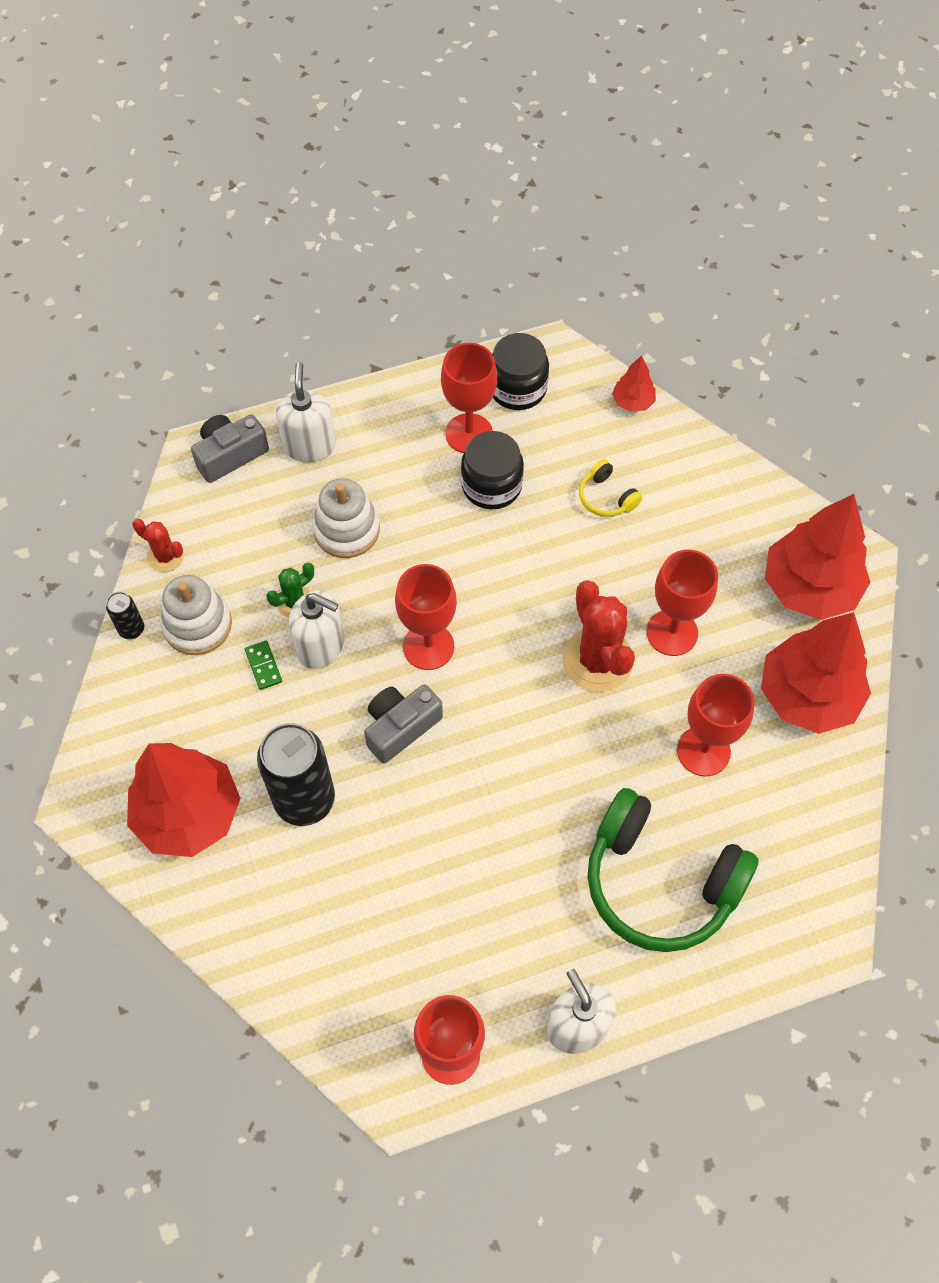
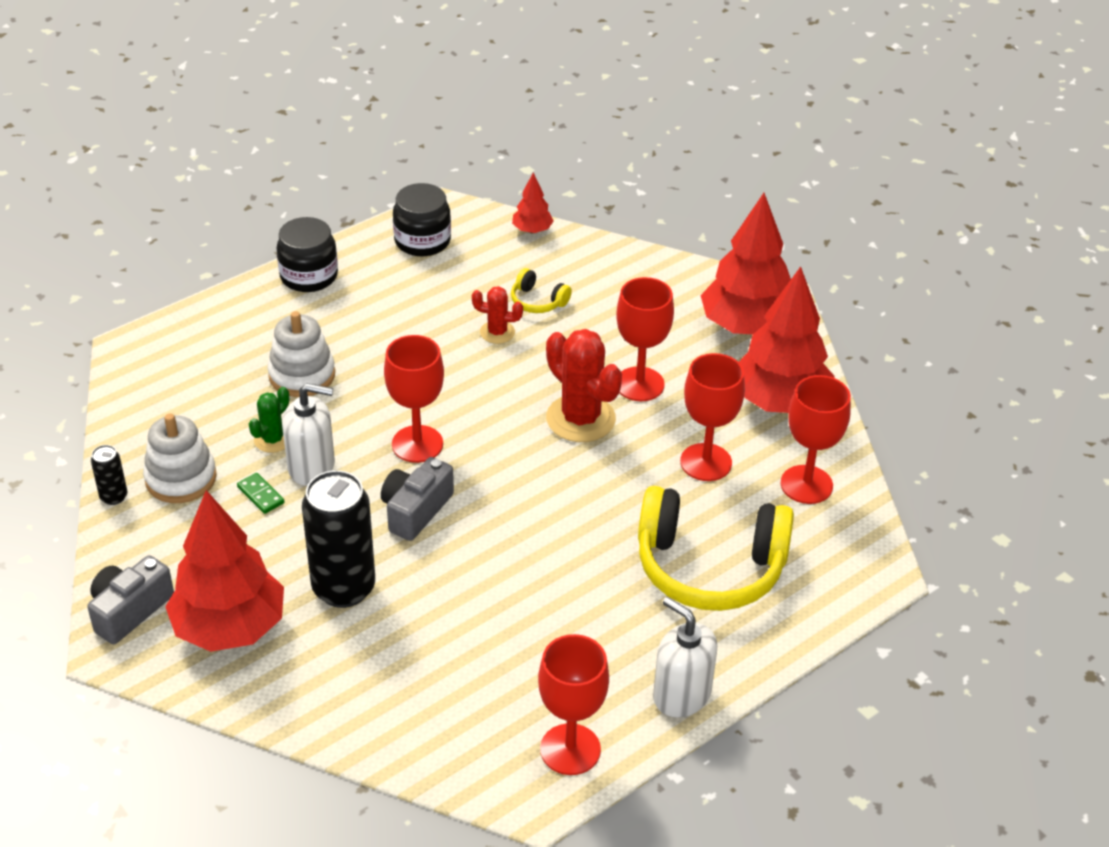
camera: 20 degrees left, 20 degrees down
(165, 556) = (127, 433): red cactus -> red cactus (497, 332)
(230, 455) = (163, 343): grey camera -> grey camera (129, 610)
(309, 445) = (240, 321): white soap dispenser -> none
(469, 433) = (390, 282): red goblet -> red goblet (806, 485)
(491, 485) = (428, 314): black jar -> black jar (309, 276)
(660, 882) = (709, 567): green headphones -> yellow headphones

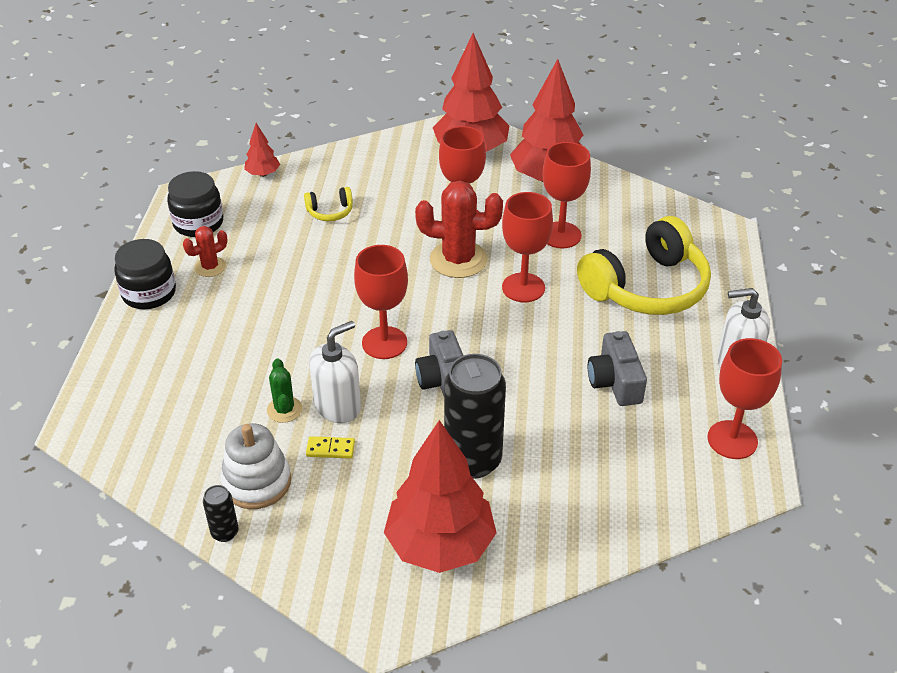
camera: 45 degrees left, 0 degrees up
(129, 610) = (355, 594): grey camera -> grey camera (615, 382)
(260, 495) = (330, 449): green domino -> yellow domino
(302, 375) = (241, 356): white stacking toy -> none
(497, 332) = (333, 245): red cactus -> red cactus (210, 267)
(806, 485) = (626, 211): red goblet -> red goblet (523, 288)

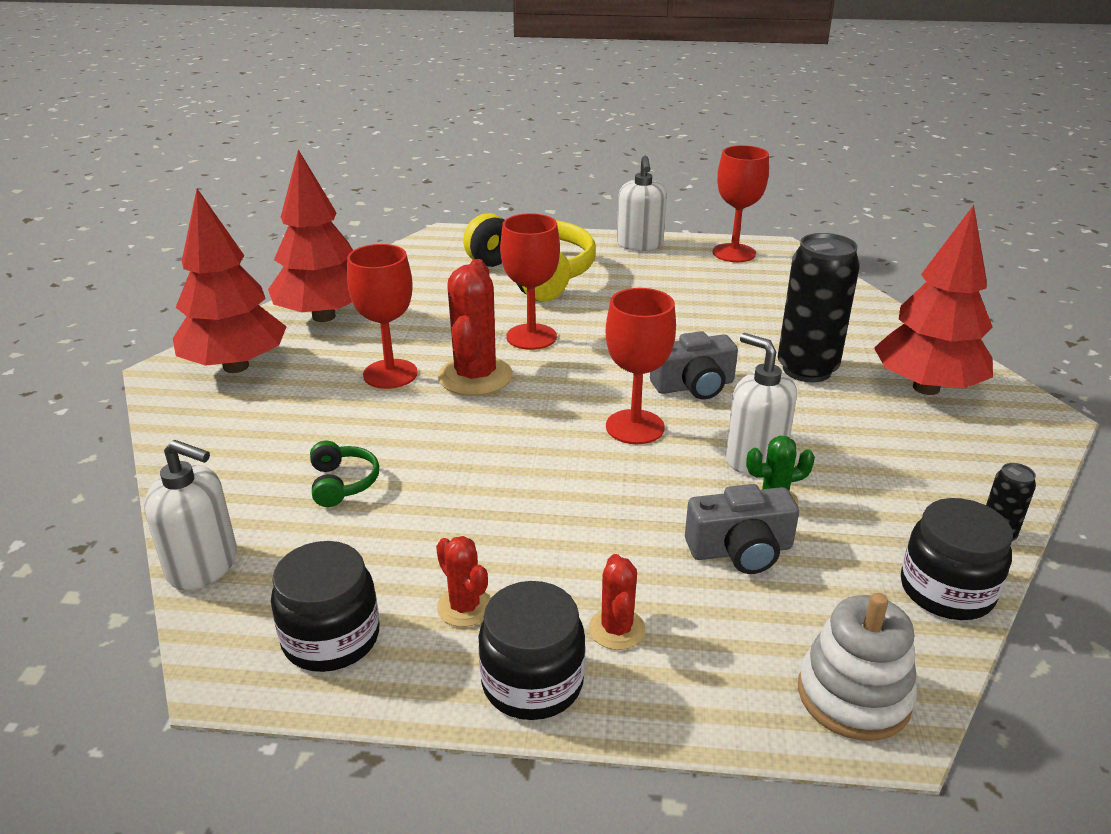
camera: 90 degrees left, 10 degrees down
(175, 485) = (946, 590): none -> black jar
(179, 325) = (617, 629): none -> red cactus
(256, 482) = (905, 515): white stacking toy -> white stacking toy (853, 695)
(263, 174) = (203, 565): red tree -> white soap dispenser
(330, 212) = (342, 483): yellow headphones -> green headphones
(330, 449) = (827, 460): yellow domino -> none
(560, 235) = (439, 313): red goblet -> none
(615, 382) = (674, 295): grey camera -> grey camera (740, 550)

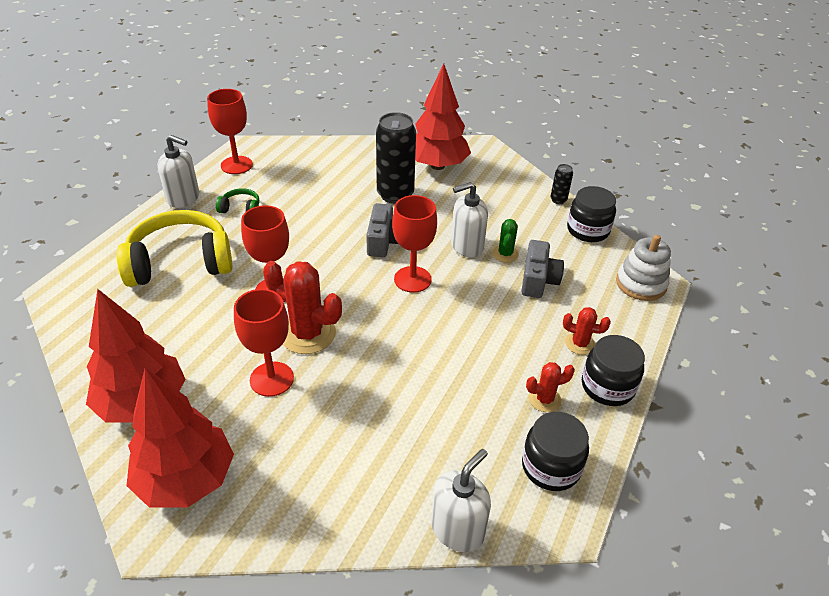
camera: 70 degrees left, 10 degrees up
(342, 483) = (399, 434): green headphones -> green headphones (240, 208)

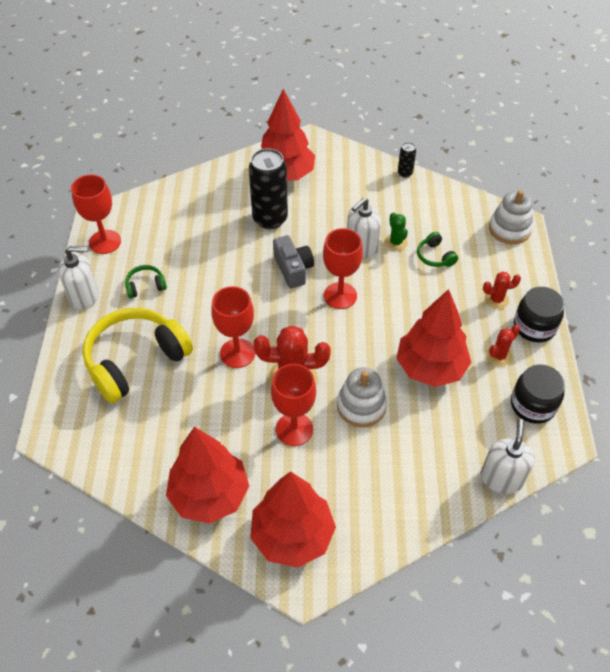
camera: 25 degrees left, 10 degrees up
(356, 386) = (361, 406): none -> white stacking toy
(458, 380) = (430, 368): none -> red tree
(538, 280) = (435, 256): grey camera -> green headphones
(588, 230) = (444, 194): black jar -> none

